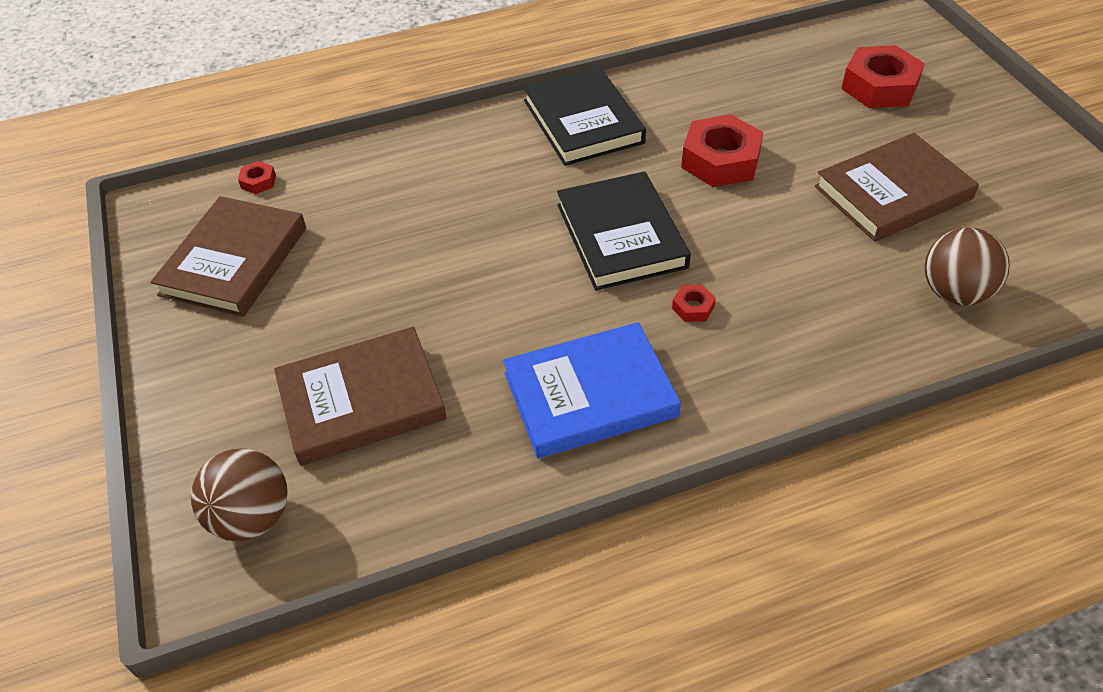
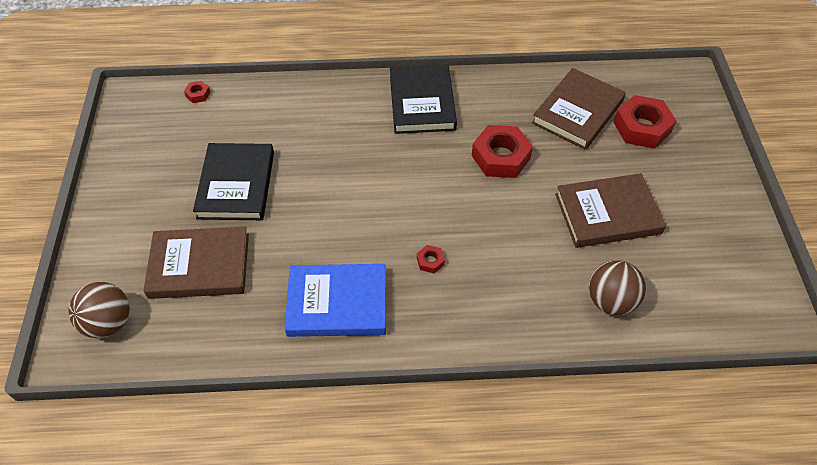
camera: 15 degrees right, 5 degrees up
(234, 261) = (162, 148): brown book -> brown book (577, 112)
(621, 236) = (408, 196): black book -> black book (236, 185)

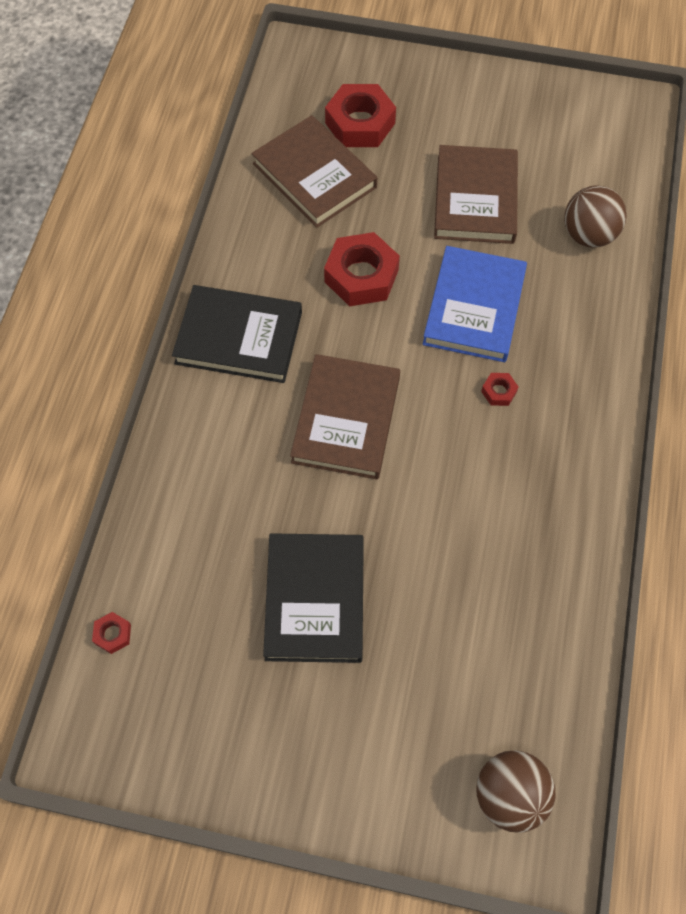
camera: 75 degrees left, 10 degrees up
(199, 266) = (443, 665): brown book -> brown book (346, 419)
(236, 185) = (315, 599): black book -> black book turned 75 degrees clockwise
(337, 303) = (536, 505): blue book -> blue book (474, 307)

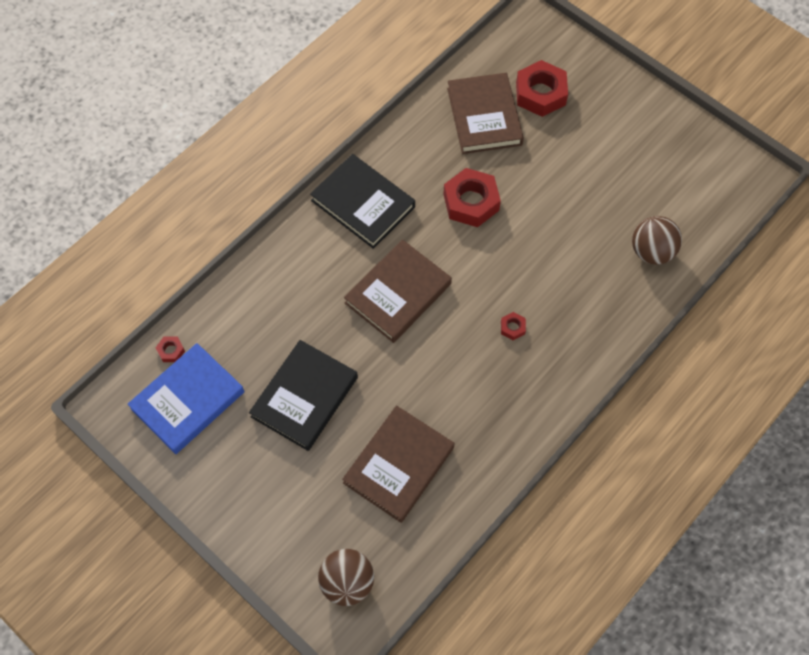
camera: 30 degrees right, 0 degrees up
(474, 307) = (534, 262): blue book -> blue book (188, 400)
(475, 199) = (587, 186): brown book -> brown book (398, 465)

